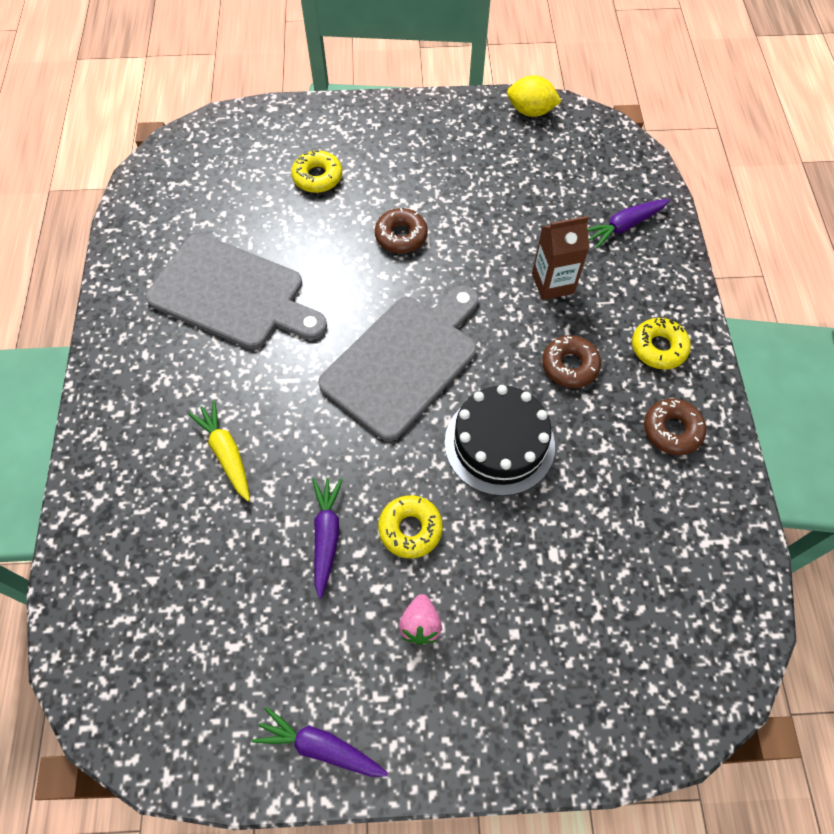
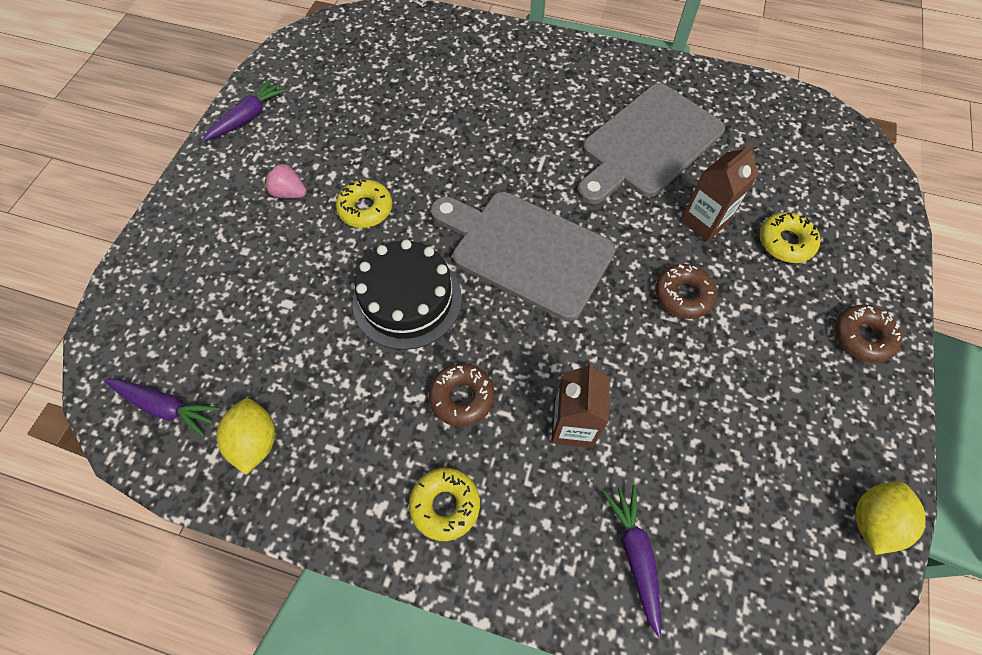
camera: 110 degrees right, 0 degrees up
(226, 453) = (489, 111): yellow carrot -> none
(316, 234) = (704, 222): none -> brown carton
(326, 536) = (389, 155): purple carrot -> purple carrot (166, 407)
(403, 361) = (526, 251): grey cutting board -> grey cutting board turned 150 degrees clockwise
(672, 430) = (344, 467): brown donut -> brown donut (862, 337)
(692, 511) = (255, 442): none -> yellow lemon

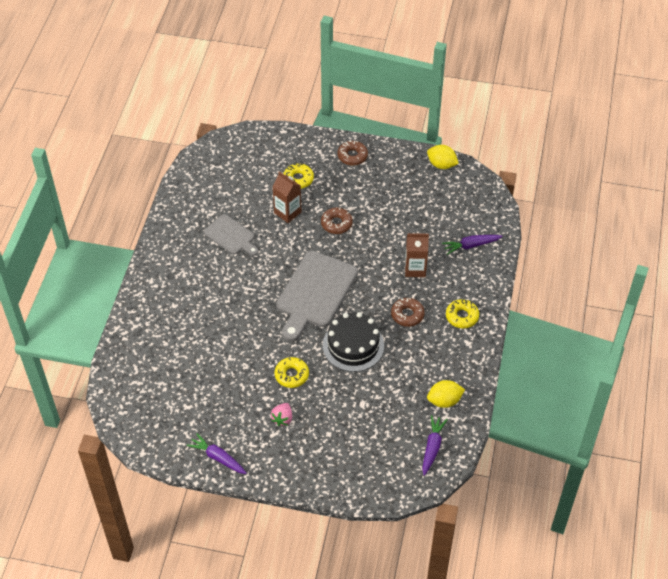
camera: 95 degrees left, 10 degrees down
(648, 144) = (231, 236): grey cutting board -> grey cutting board, size x0.57

